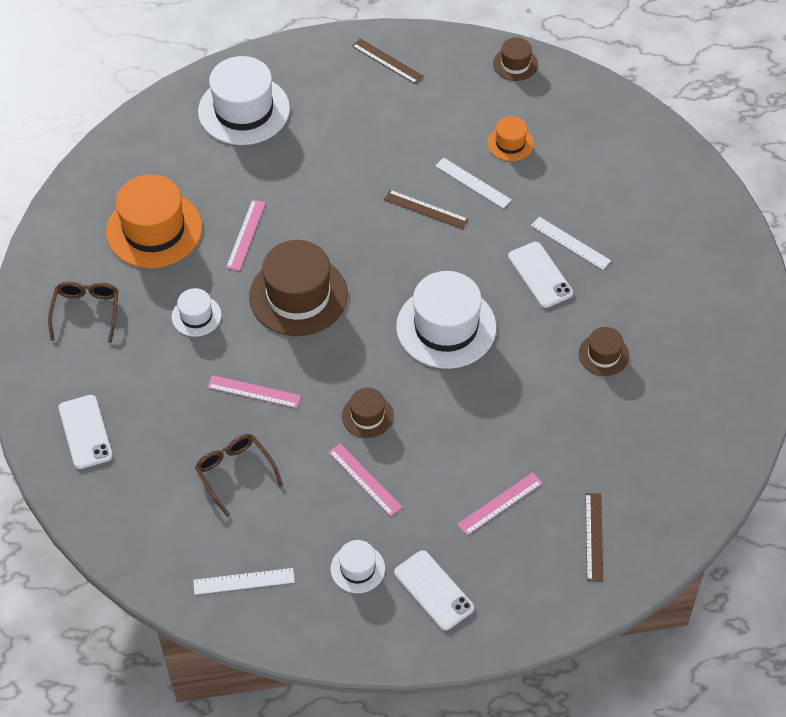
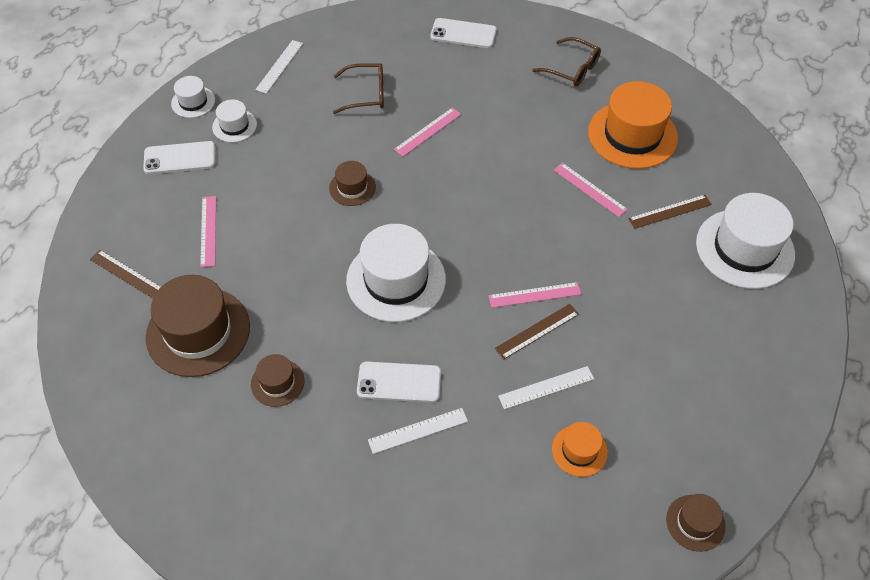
camera: 120 degrees right, 0 degrees up
(196, 316) = (524, 127): white hat -> white hat (193, 102)
(298, 295) = (501, 196): brown hat -> brown hat (198, 331)
(365, 479) = (299, 161): pink ruler -> pink ruler (534, 295)
(387, 61) = (759, 398): brown ruler -> brown ruler (670, 211)

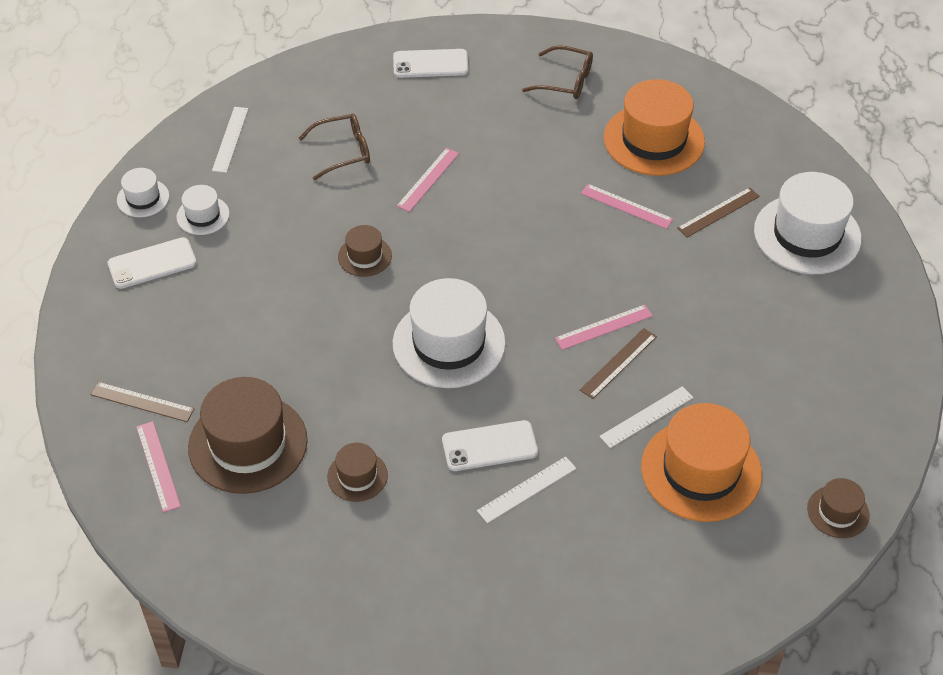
camera: 15 degrees left, 5 degrees down
(208, 231) = (217, 335): pink ruler -> pink ruler (158, 466)
(579, 450) = (701, 470): orange hat -> orange hat, size x2.00

